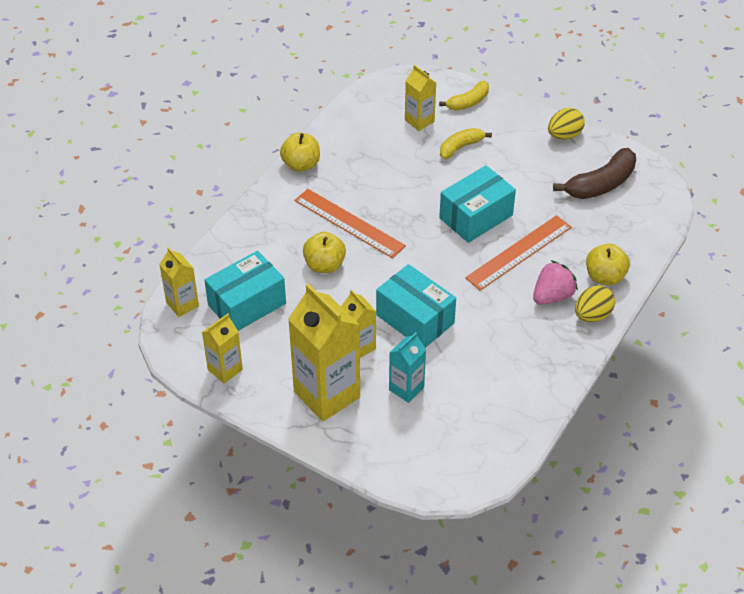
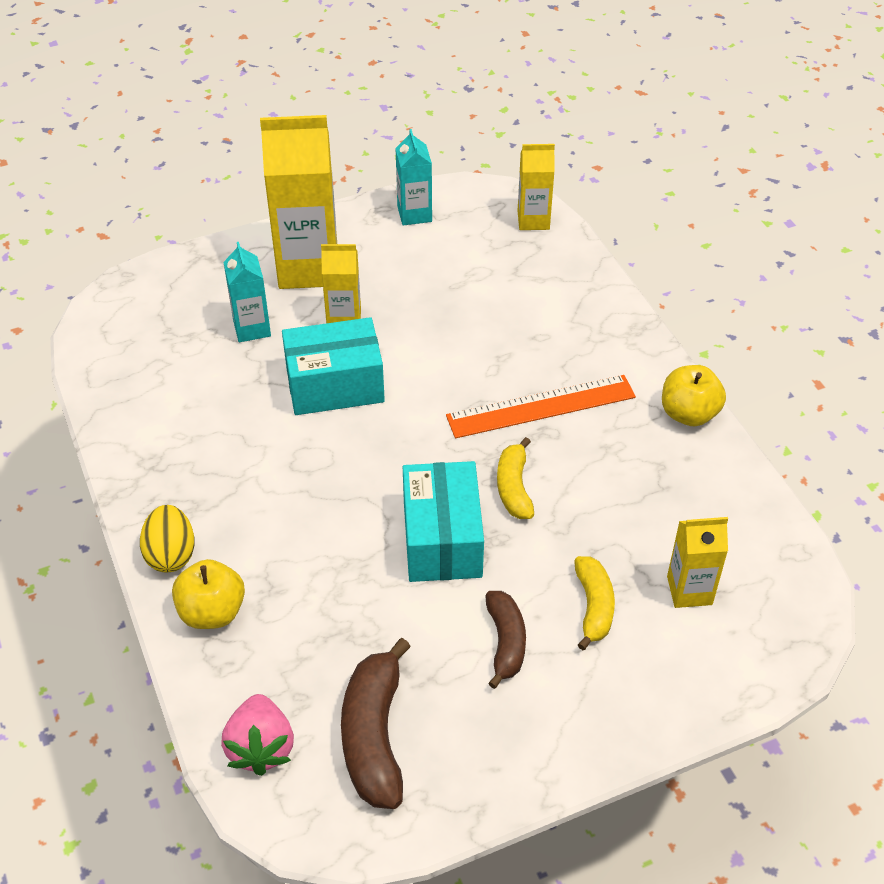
camera: 125 degrees right, 0 degrees up
(225, 369) = (414, 214): yellow carton -> turquoise carton
(247, 304) = (488, 265): turquoise box -> none
(324, 265) = (490, 351): yellow apple -> none
(468, 102) = (691, 680): yellow banana -> yellow banana (514, 487)
(510, 166) = (505, 642): none -> brown banana
(519, 252) = (339, 546): orange ruler -> none
(552, 296) = (239, 533): pink strawberry -> pink strawberry (261, 747)
(564, 135) = (517, 764): yellow egg -> none

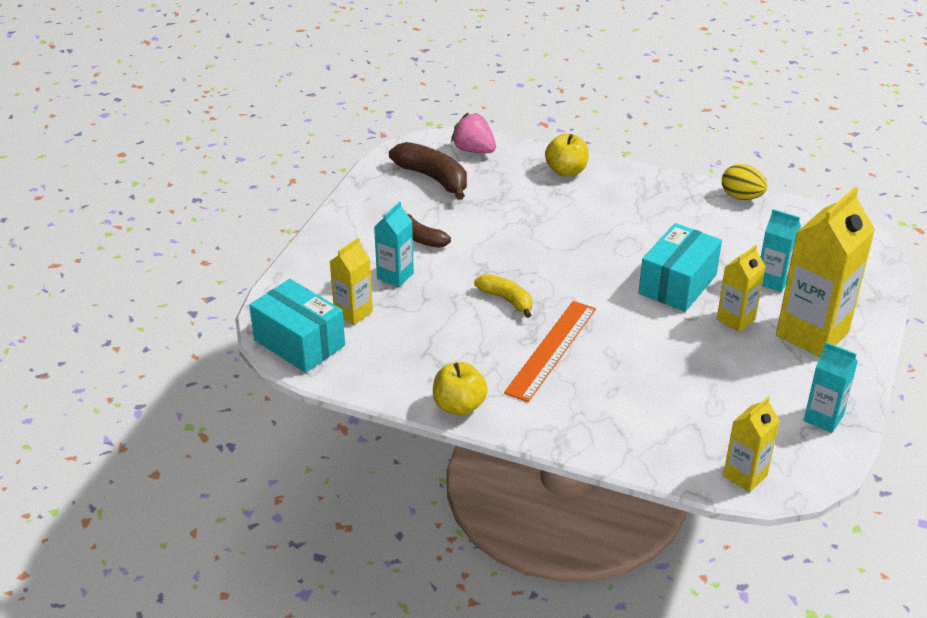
camera: 135 degrees right, 10 degrees down
(171, 554) = (620, 176): yellow egg -> yellow egg (741, 197)
(442, 539) = (508, 255): turquoise box -> turquoise box (299, 343)
(593, 607) = (395, 276): yellow banana -> turquoise carton

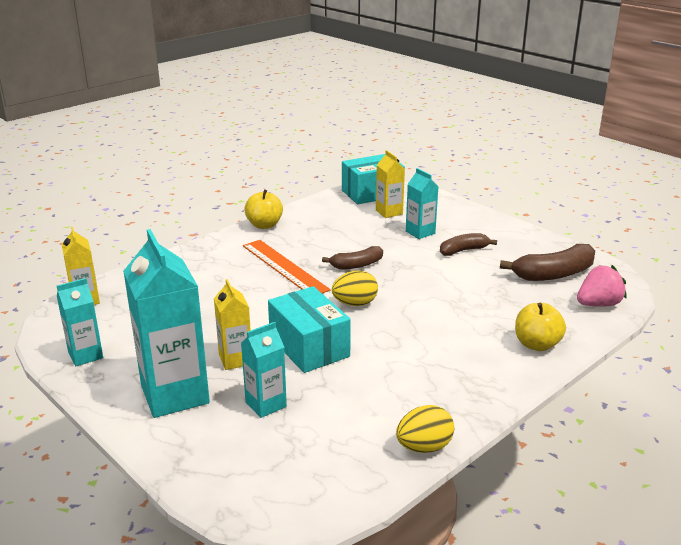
camera: 115 degrees right, 10 degrees down
(506, 300) = (356, 265): yellow banana -> brown banana
(584, 279) = (355, 303): none -> yellow egg
(812, 334) = (175, 394): yellow carton -> turquoise carton

